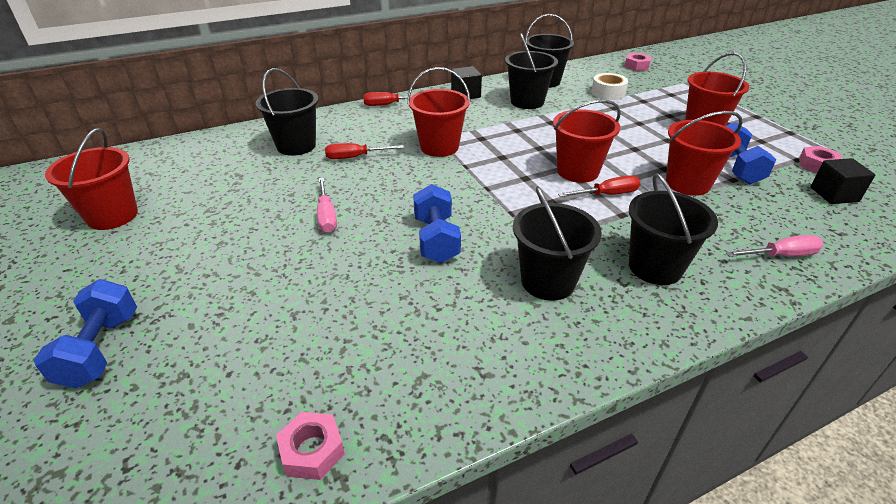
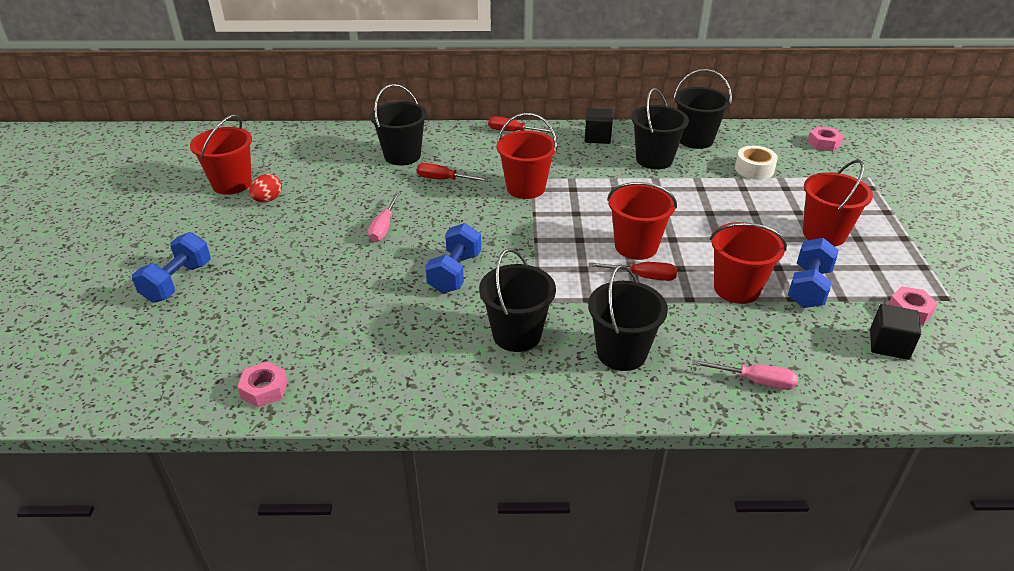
camera: 25 degrees right, 0 degrees up
(170, 221) = (268, 199): none -> red egg

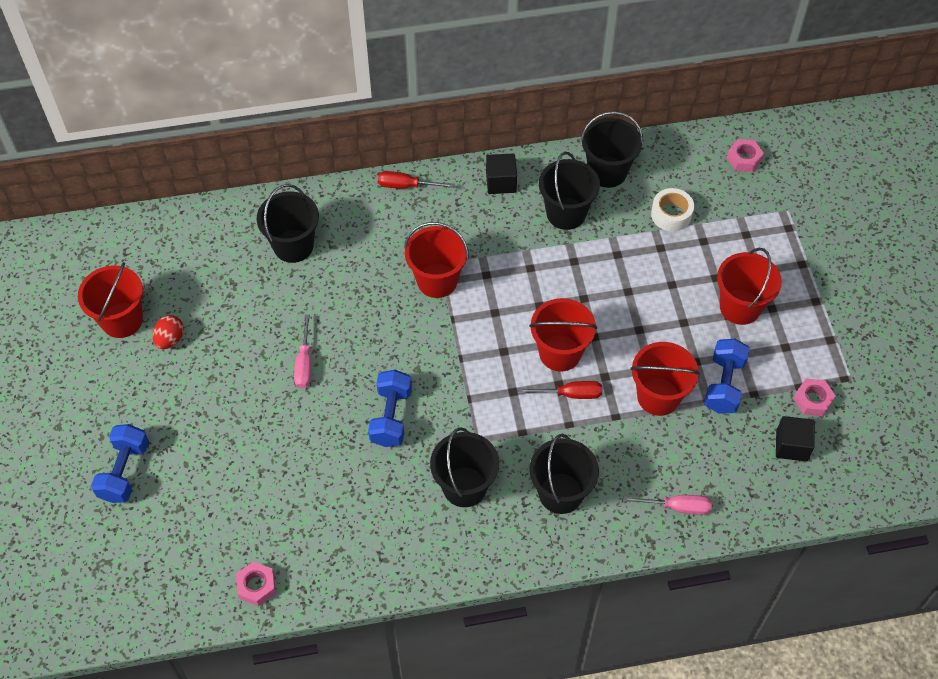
camera: 10 degrees left, 20 degrees up
(444, 179) = (348, 279): red screwdriver -> none

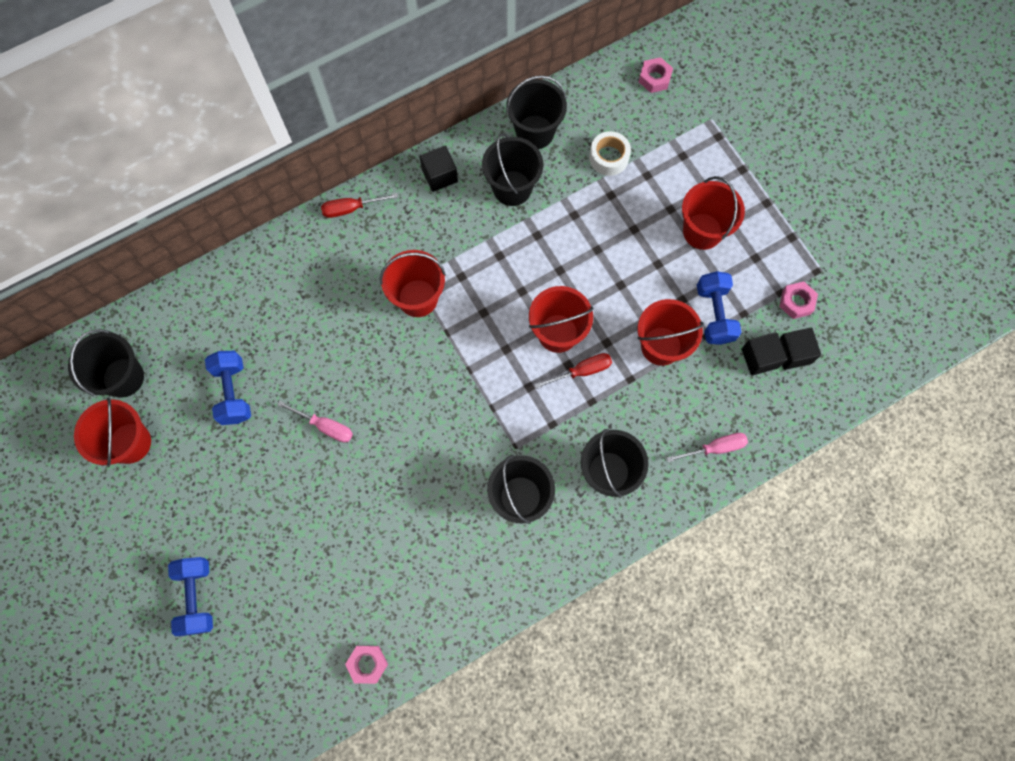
camera: 20 degrees left, 15 degrees up
(170, 339) = (186, 446): red egg -> none
(293, 246) = (267, 308): black bucket -> black bucket (123, 377)
(304, 363) = (325, 426): pink screwdriver -> pink screwdriver turned 45 degrees counterclockwise
(391, 417) = (427, 451): blue dumbbell -> blue dumbbell (233, 392)
(755, 439) = (759, 358): none -> black cube

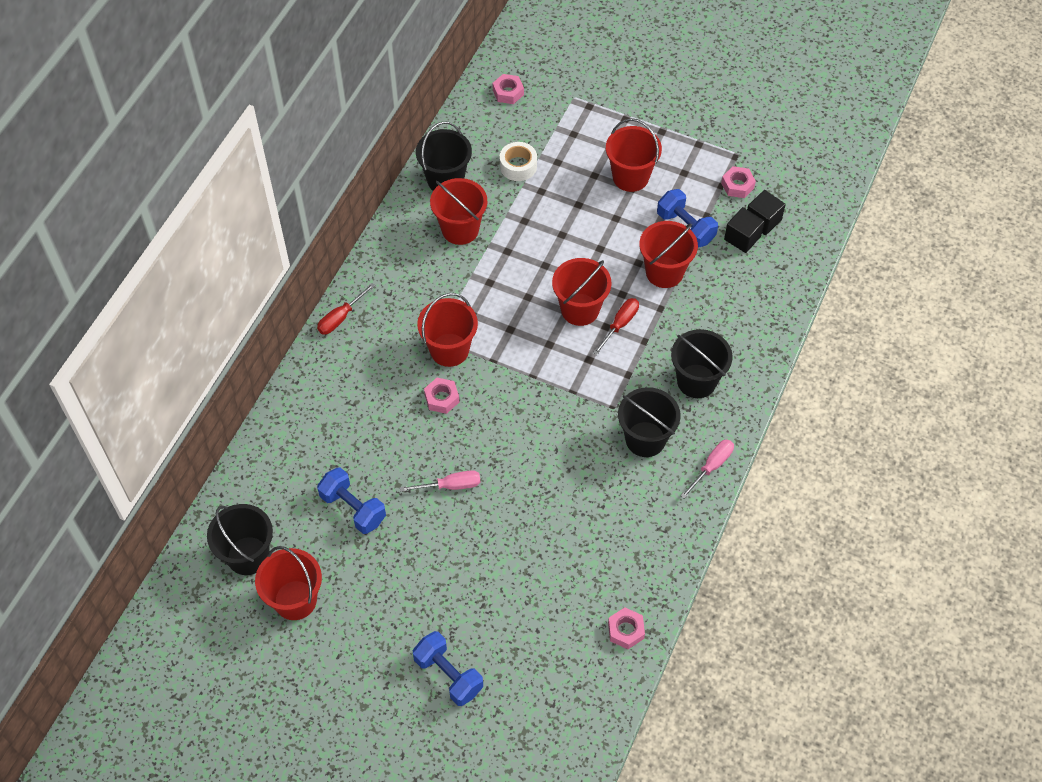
camera: 35 degrees left, 15 degrees down
(378, 339) = (441, 398): none -> pink nut
(439, 175) = (394, 253): black cube -> none
(512, 188) = (460, 229): black bucket -> red bucket
(715, 448) = (760, 317): pink screwdriver -> pink screwdriver (711, 466)

